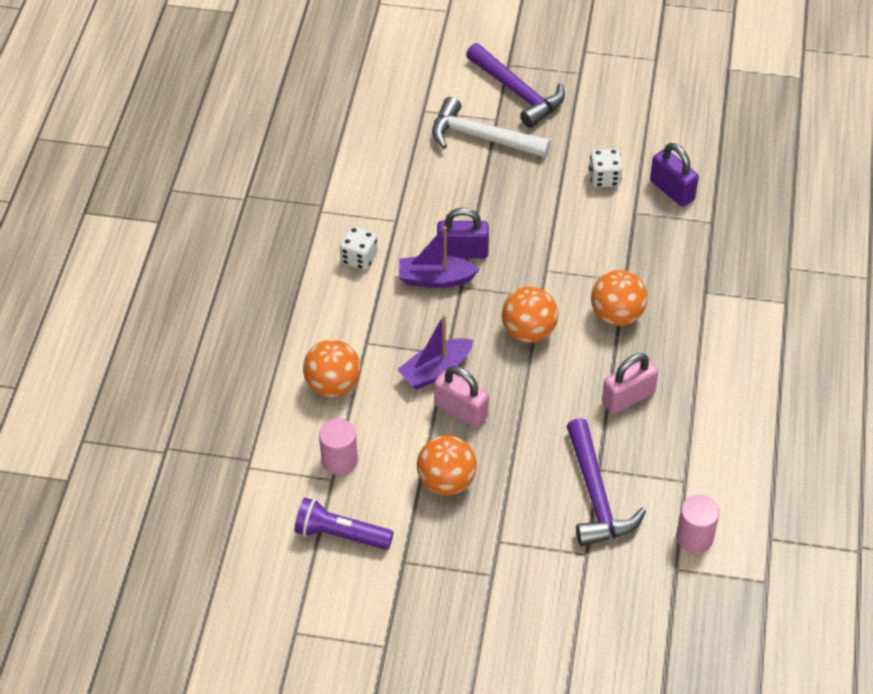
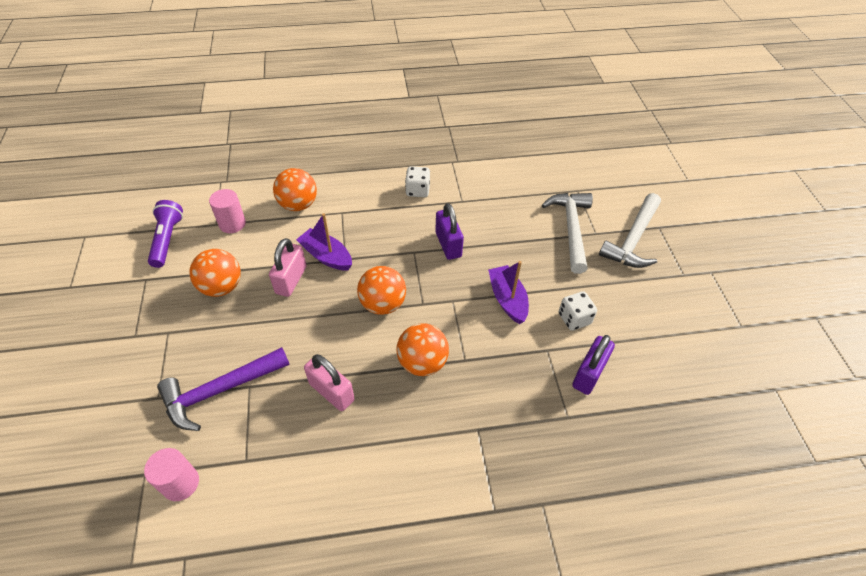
camera: 70 degrees right, 0 degrees up
(435, 279) = (415, 235): purple boat -> purple boat (507, 299)
(518, 92) = (633, 239): purple hammer -> white hammer

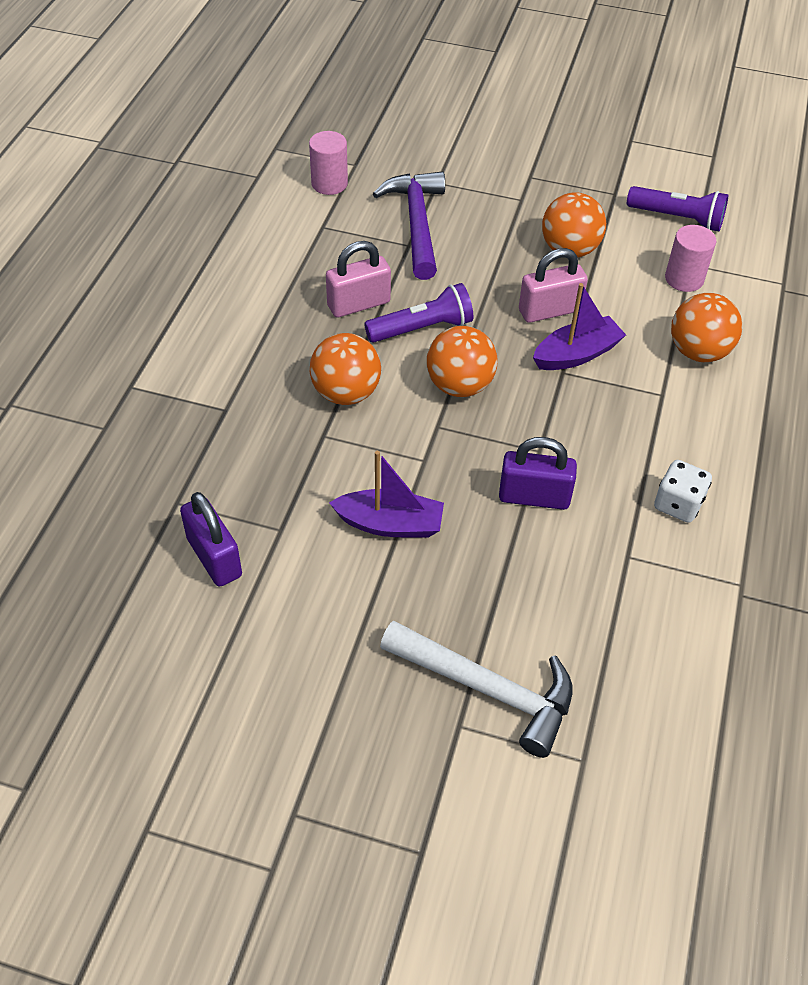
camera: 115 degrees right, 0 degrees up
(291, 280) = (549, 311): pink padlock -> pink padlock turned 60 degrees counterclockwise
(340, 343) = (422, 328): none -> purple flashlight
(574, 319) = (308, 589): white dice -> none
(633, 239) = (413, 780): white hammer -> none

